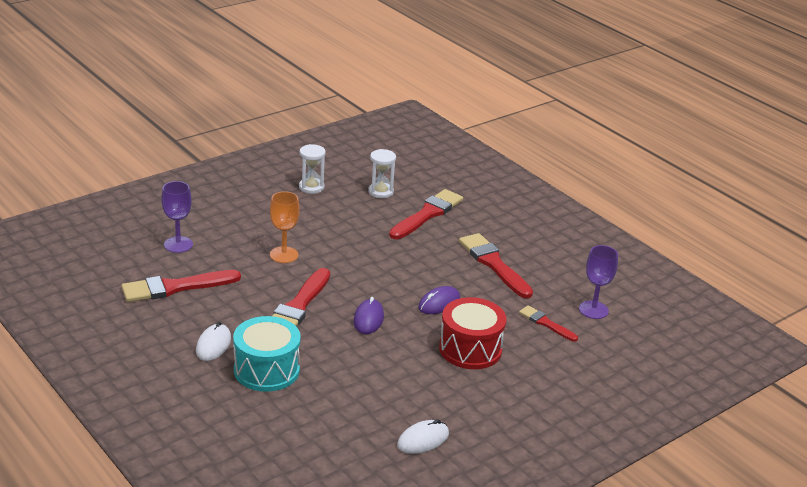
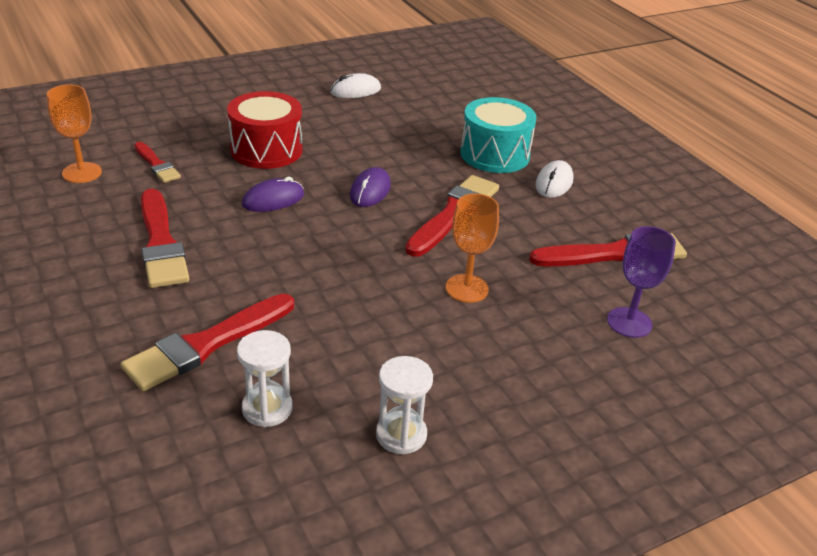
camera: 170 degrees left, 5 degrees up
(593, 310) = (82, 173): purple goblet -> orange goblet

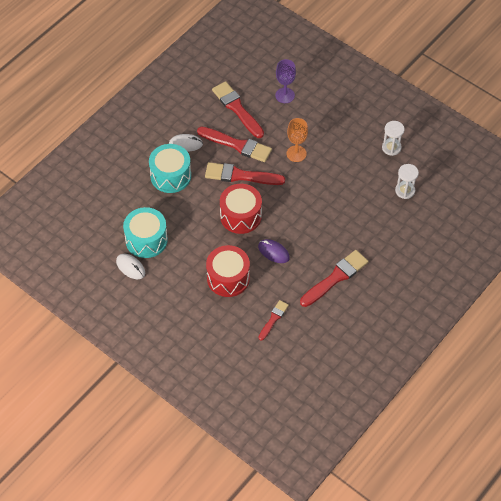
camera: 110 degrees left, 20 degrees up
(82, 173) = (301, 347): orange goblet -> none
(206, 344) = (386, 225): red brush -> red brush (237, 145)
(370, 191) = (240, 216): purple mouse -> red drum
(391, 110) = (146, 240): none -> turquoise drum

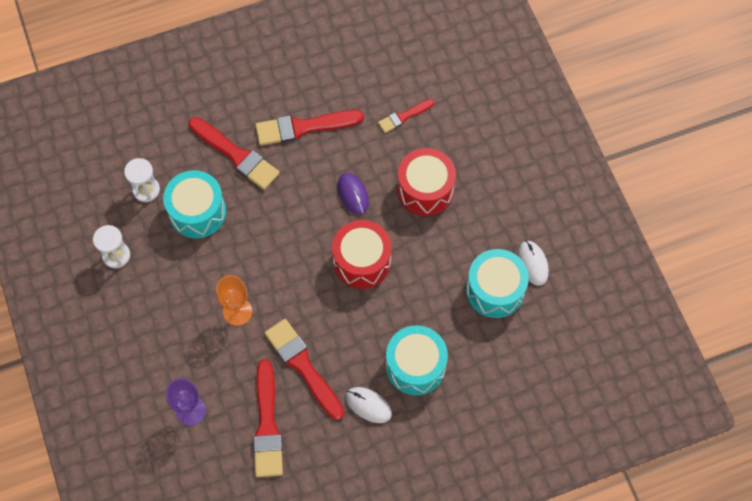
camera: 150 degrees left, 10 degrees up
(240, 176) = (327, 318): red brush -> red brush (236, 155)
(363, 194) = (197, 212): none -> turquoise drum

